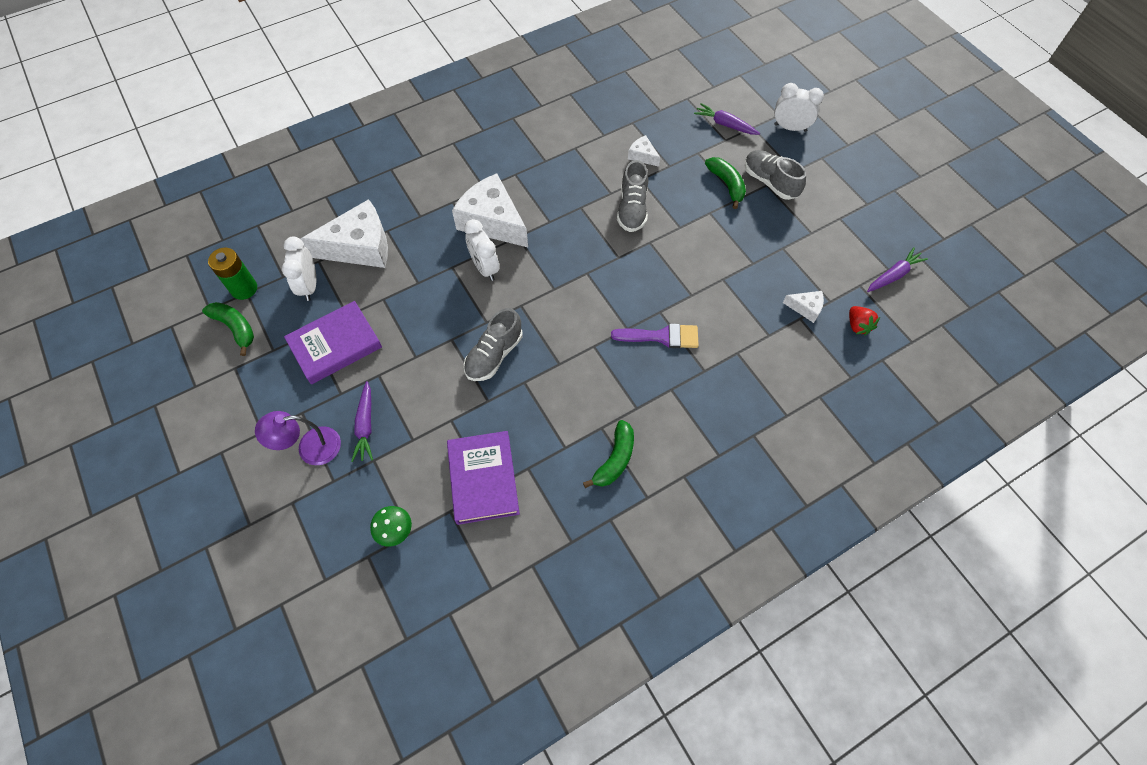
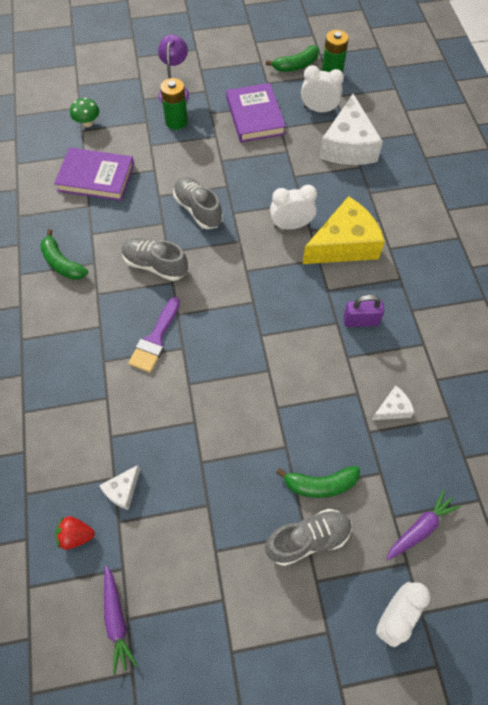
camera: 110 degrees right, 0 degrees up
(365, 425) = (176, 122): purple carrot -> green battery
(492, 221) = (344, 244): white cheese -> yellow cheese
(571, 191) = (360, 321): none -> purple padlock
(632, 209) = (318, 370): grey shoe -> grey shoe (155, 265)

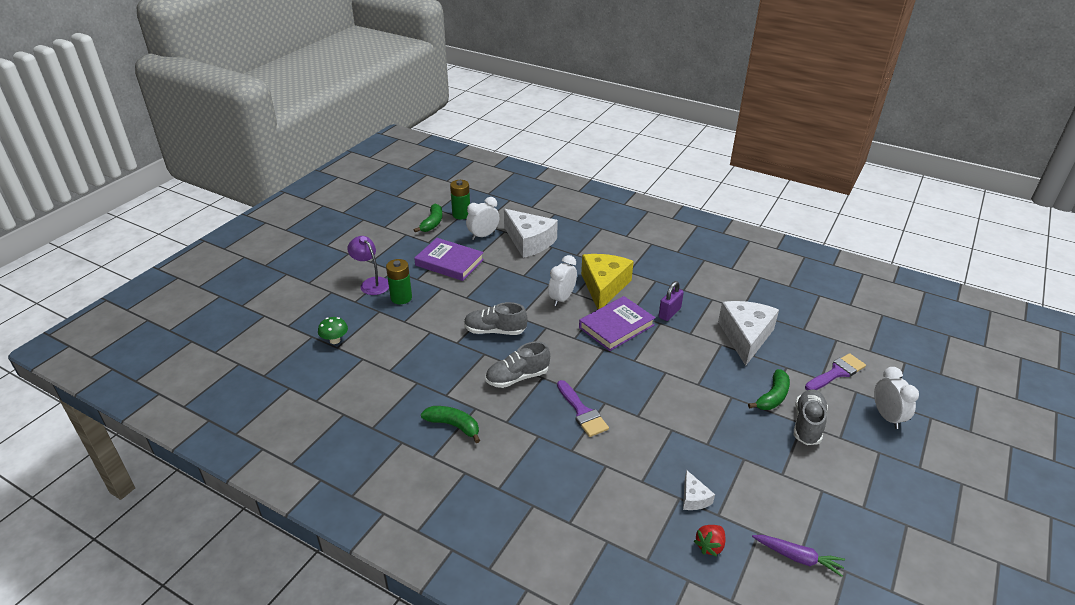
camera: 50 degrees left, 25 degrees down
(62, 263) = (453, 426): green banana -> green banana turned 150 degrees counterclockwise
(96, 177) = (395, 364): purple book -> purple book (616, 326)
(392, 409) = (745, 337): white cheese -> white cheese, size x2.21
(420, 528) = (836, 372): purple carrot -> purple brush

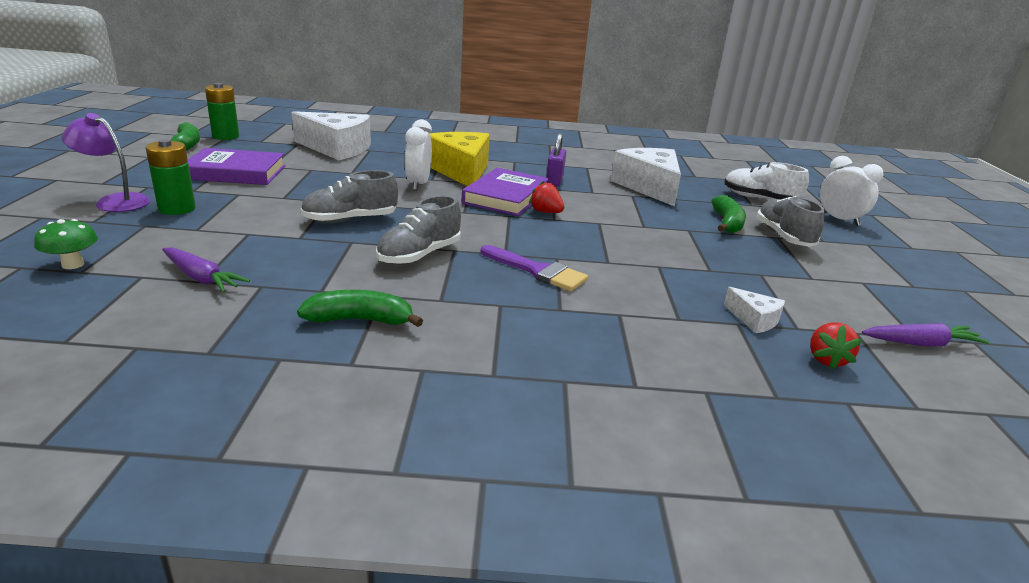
camera: 30 degrees left, 10 degrees down
(390, 368) = (201, 278): none -> purple carrot
(483, 235) = (270, 149): white clock -> none
(633, 351) = (546, 212): none -> red strawberry
(836, 372) = (760, 199): purple brush -> white shoe

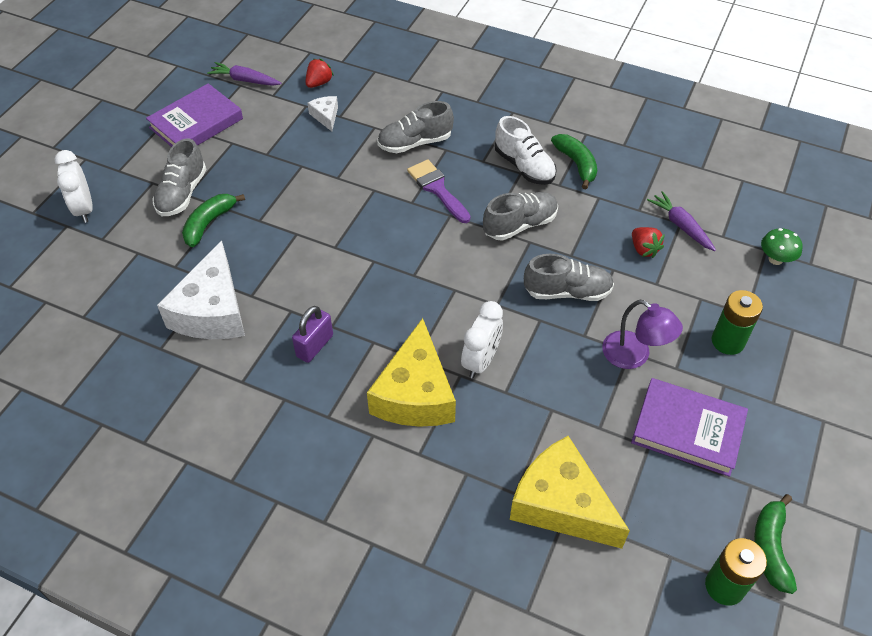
camera: 155 degrees left, 25 degrees up
(115, 201) = (791, 368): purple lamp -> purple lamp (634, 356)
(337, 148) = (561, 504): white cheese -> yellow cheese
(360, 320) = (576, 164): green banana -> green banana turned 135 degrees counterclockwise
(506, 197) = (396, 314): purple book -> purple book (196, 123)
(546, 212) = (373, 274): red strawberry -> red strawberry (644, 249)
(607, 309) = (415, 143): none -> grey shoe
(760, 199) = (111, 263): white shoe -> white shoe (524, 166)

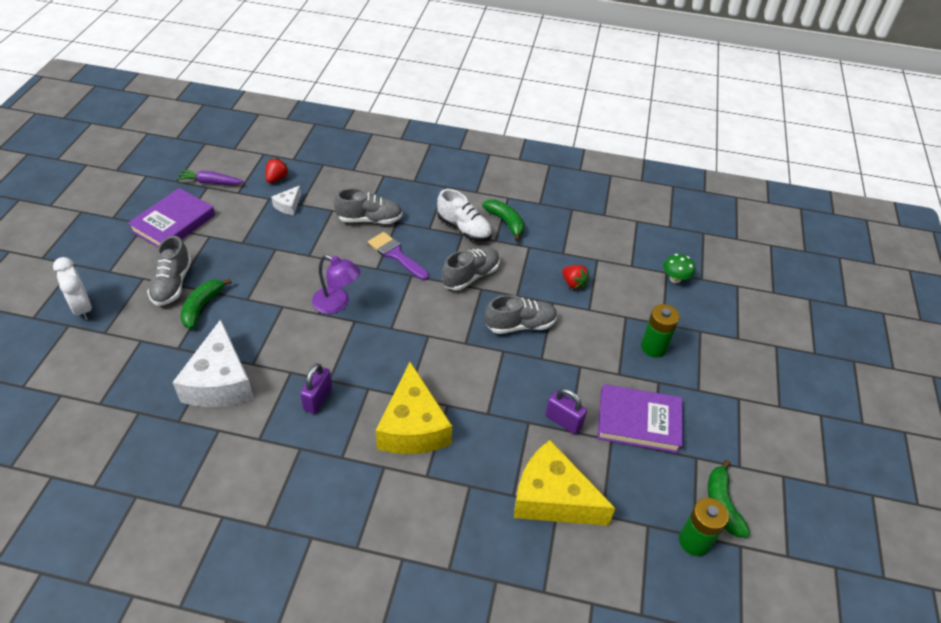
camera: 15 degrees left, 5 degrees down
(326, 116) = (288, 205): white cheese -> white cheese turned 120 degrees counterclockwise
(415, 143) = (369, 219): grey shoe -> grey shoe turned 150 degrees counterclockwise
(481, 361) = (462, 391): white clock -> none
(594, 415) = (563, 421): none -> purple padlock
(634, 356) = (584, 369): purple lamp -> purple lamp (337, 304)
(681, 226) = (598, 261): purple carrot -> none

